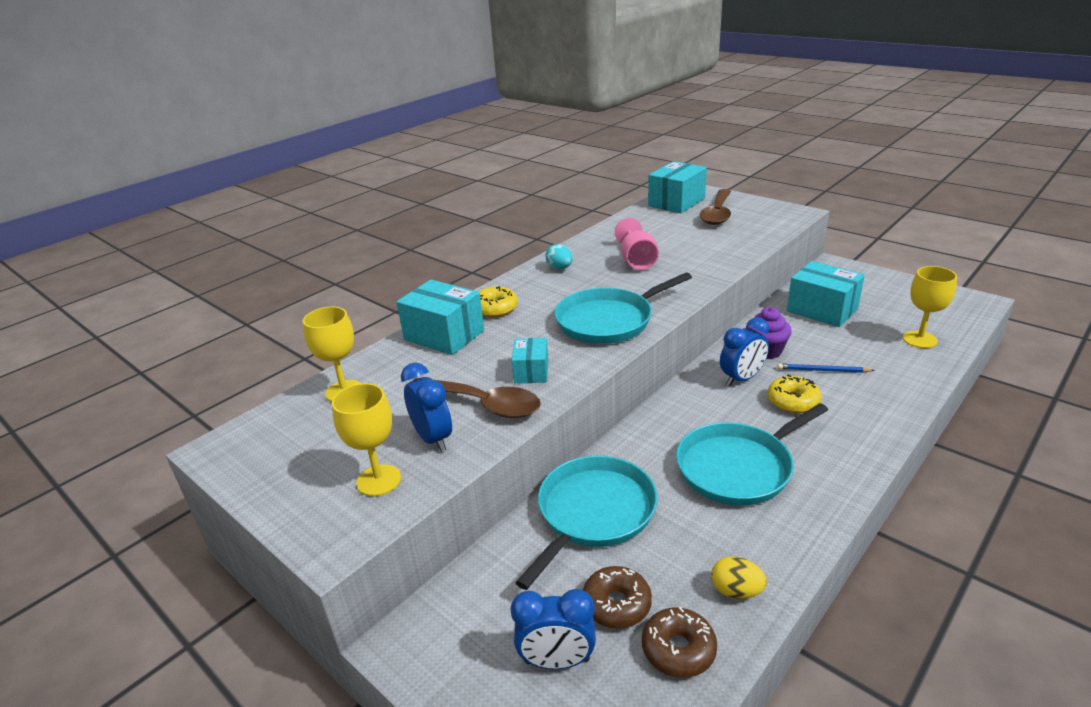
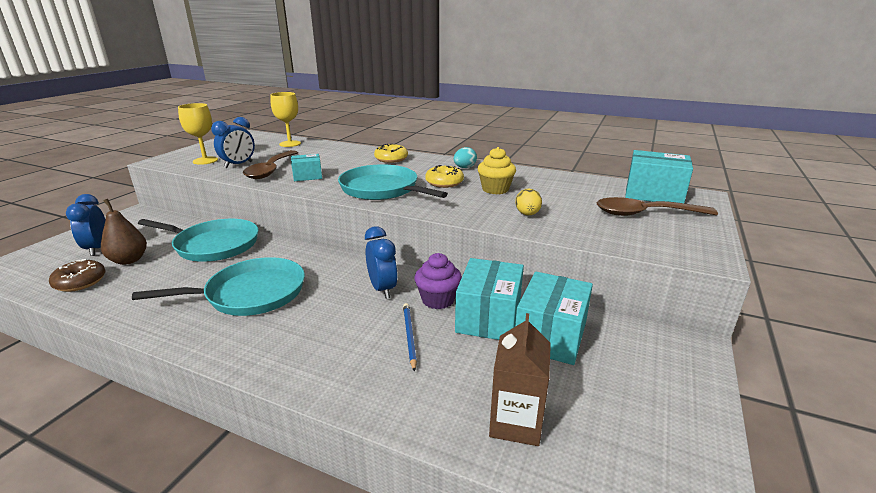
camera: 70 degrees right, 5 degrees down
(444, 335) = (353, 153): turquoise box -> turquoise box (488, 317)
(616, 604) = (129, 260): brown donut -> brown pear
(637, 261) = (495, 189): pink goblet -> yellow cupcake
(736, 591) = (116, 299): yellow egg -> yellow egg (527, 214)
(738, 467) = (250, 294): turquoise pan -> turquoise pan turned 120 degrees clockwise
(741, 379) = (382, 289): blue clock -> blue clock turned 150 degrees counterclockwise
(793, 401) = (347, 318): yellow donut -> yellow donut (444, 183)
(919, 339) = (515, 423): yellow goblet -> brown carton

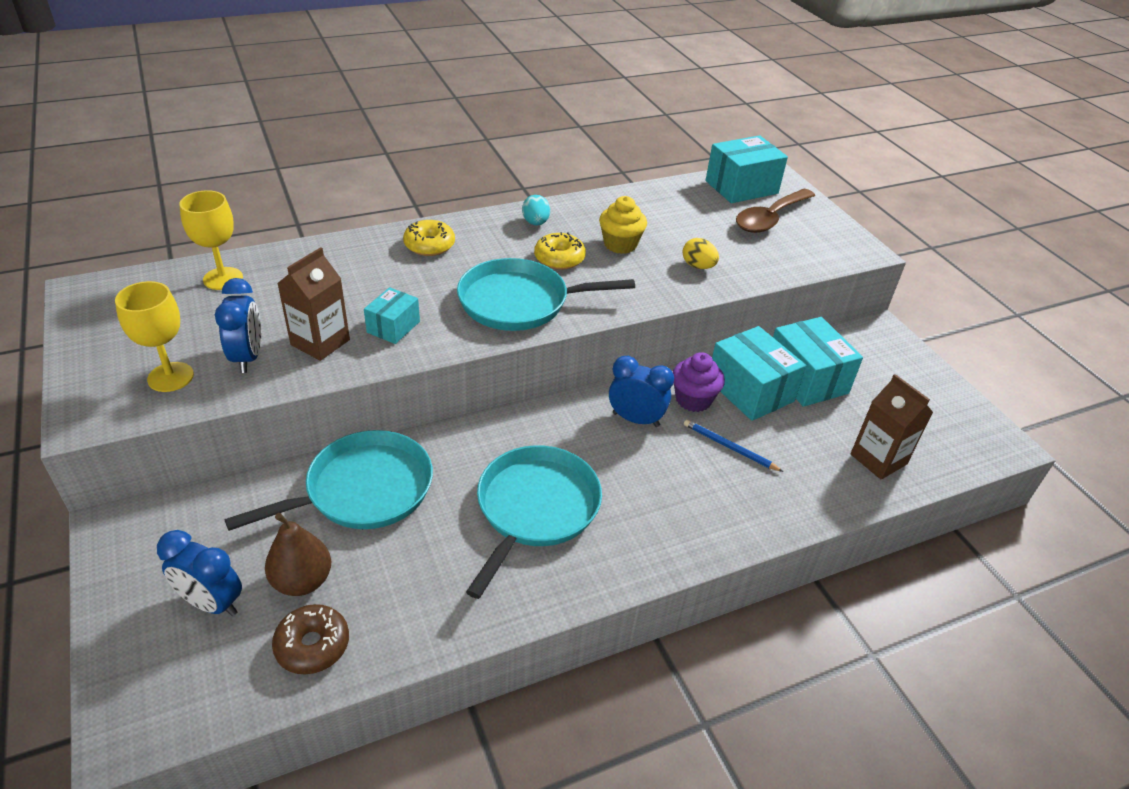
camera: 50 degrees left, 15 degrees up
(271, 170) = (320, 342): brown spoon -> brown carton

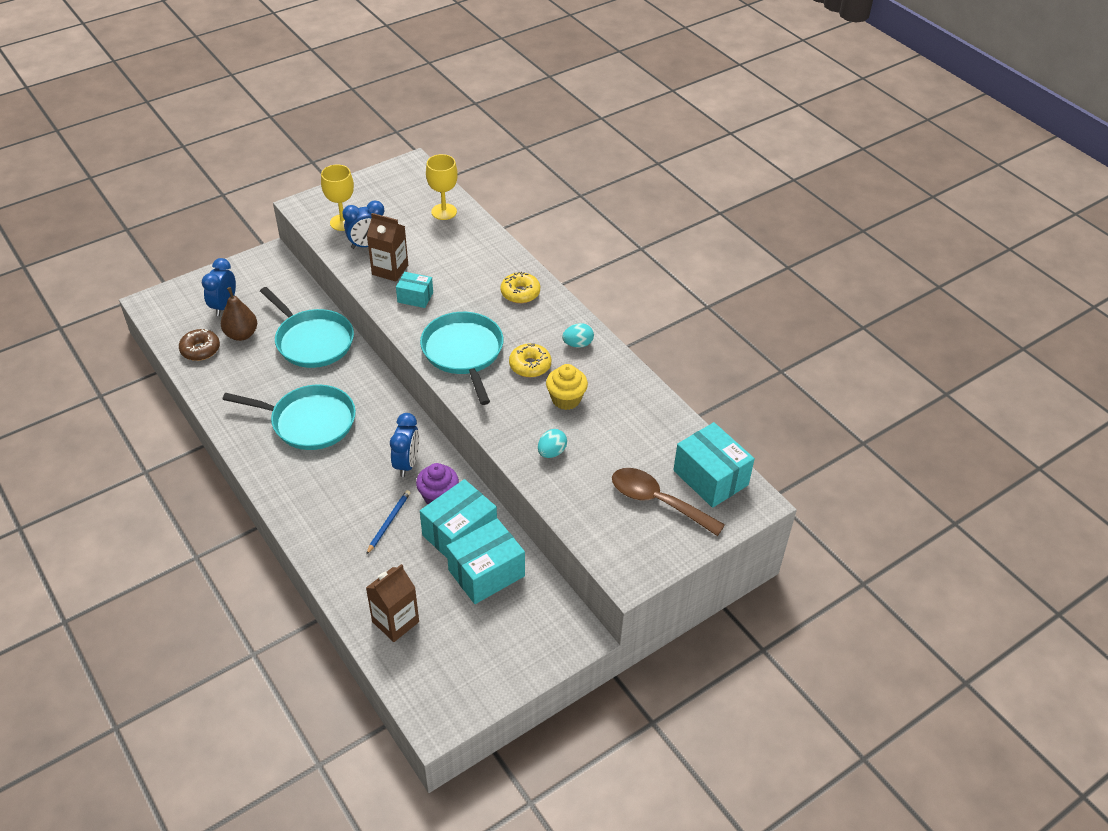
camera: 80 degrees right, 5 degrees up
(698, 266) = (551, 452): yellow egg -> turquoise egg

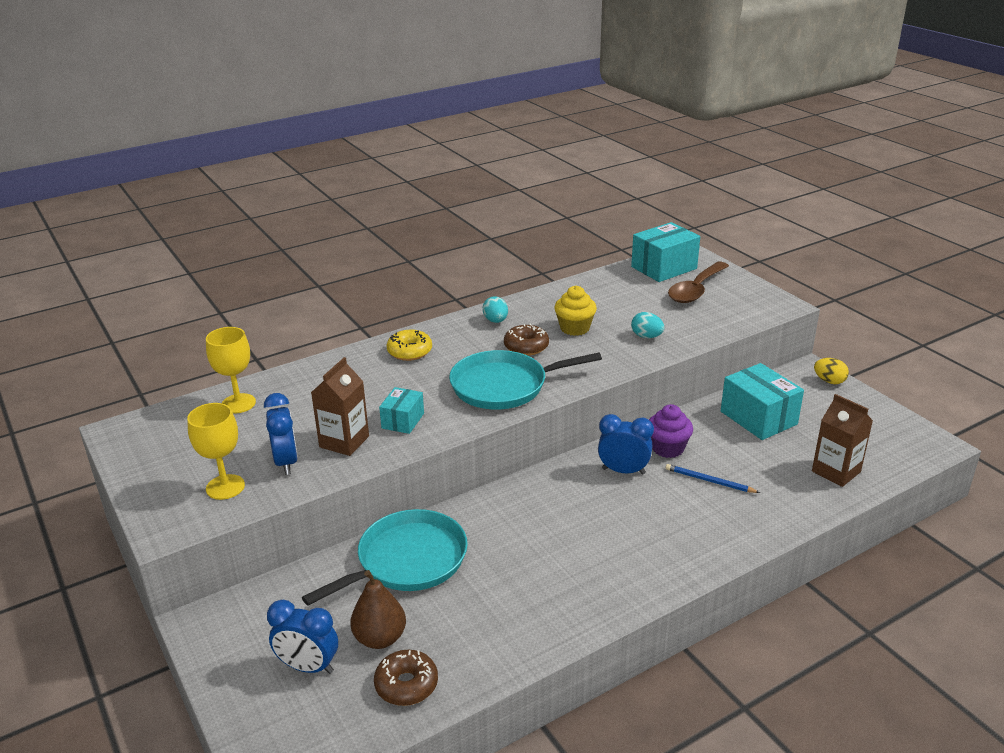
camera: 85 degrees left, 15 degrees down
(309, 422) = (560, 553): turquoise pan -> none
(459, 533) = (713, 434): turquoise box -> none
(530, 365) = (526, 347): yellow donut -> brown donut
(557, 649) = (829, 381): none -> yellow egg

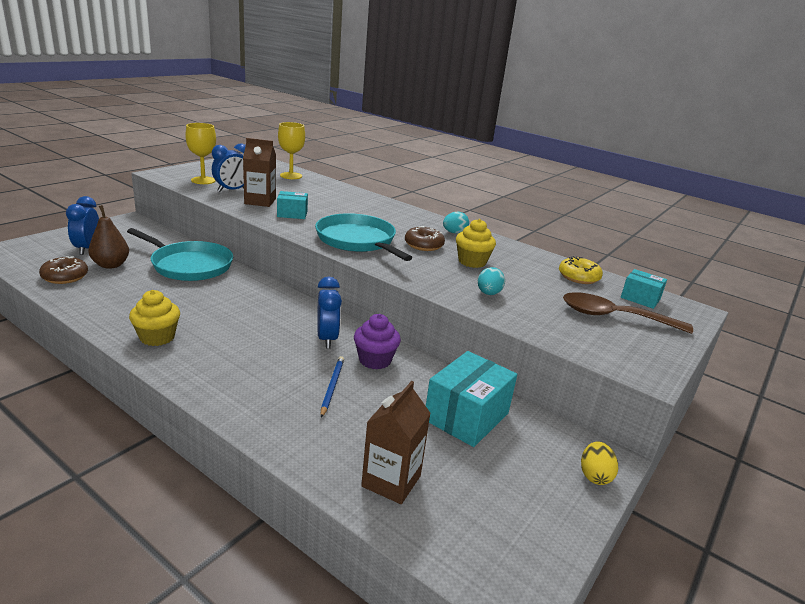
camera: 65 degrees right, 5 degrees down
(409, 352) = (384, 210): yellow donut -> yellow donut (578, 277)
(598, 592) = (157, 337): none -> yellow cupcake
(664, 268) = (640, 298): turquoise box -> turquoise box, size x0.57

